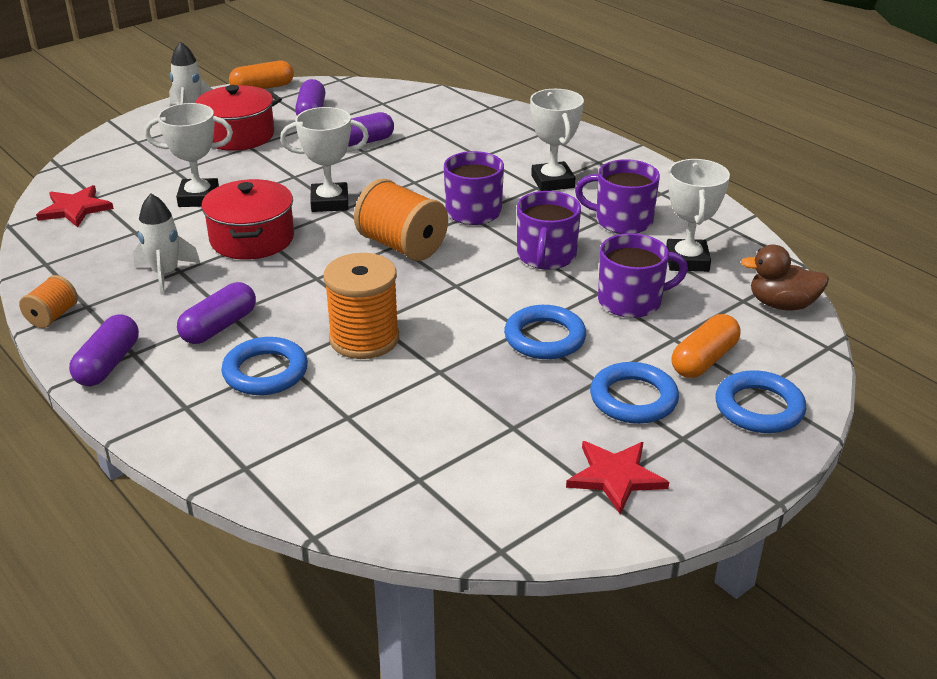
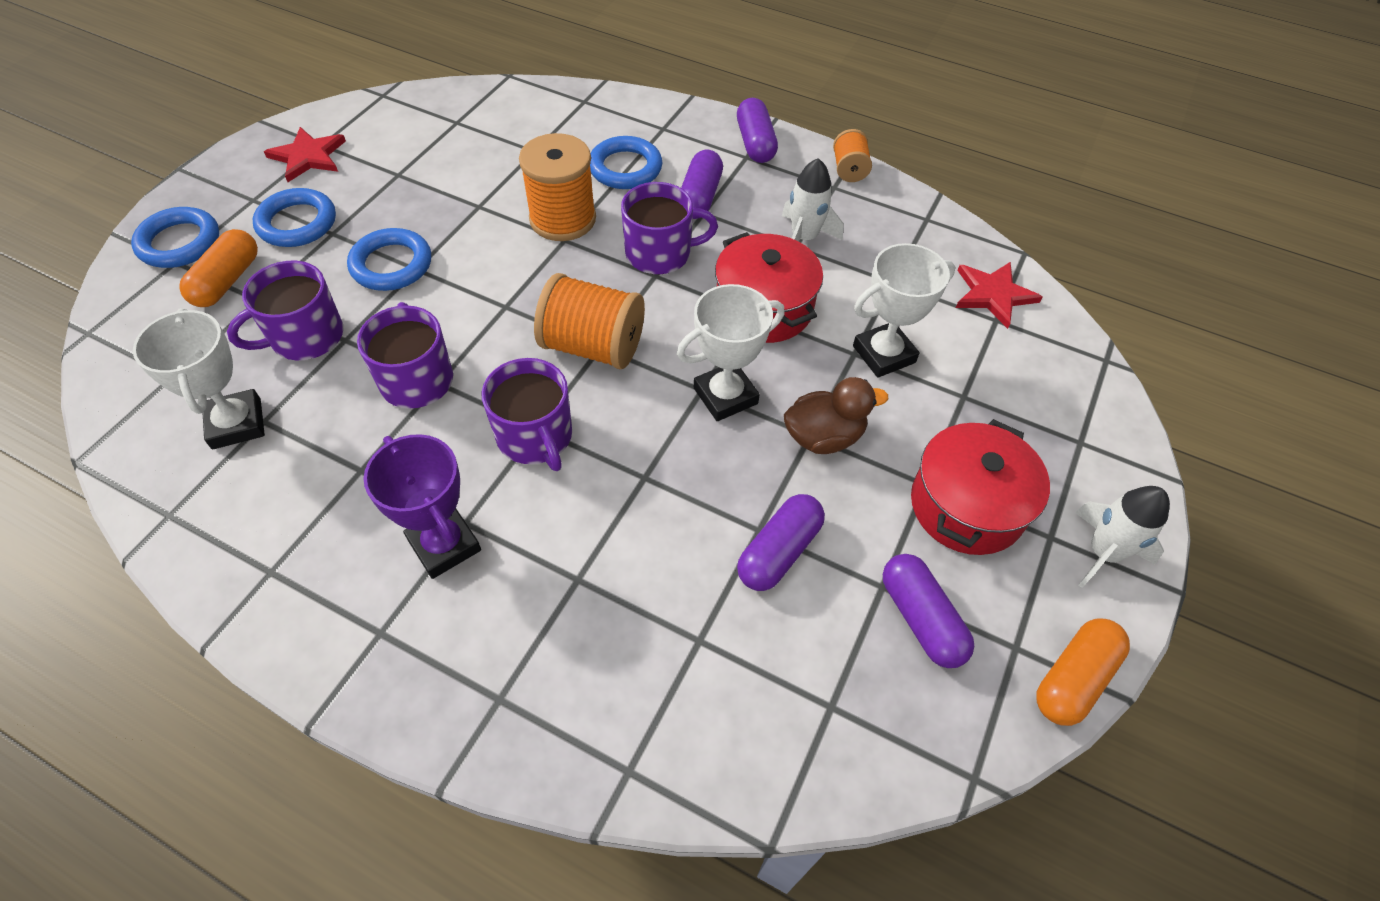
camera: 155 degrees right, 20 degrees up
(552, 181) = (444, 545): white trophy -> purple trophy
(622, 221) = (327, 480): purple mug -> purple mug (660, 253)
(782, 305) = (126, 380): brown duck -> brown duck (824, 437)

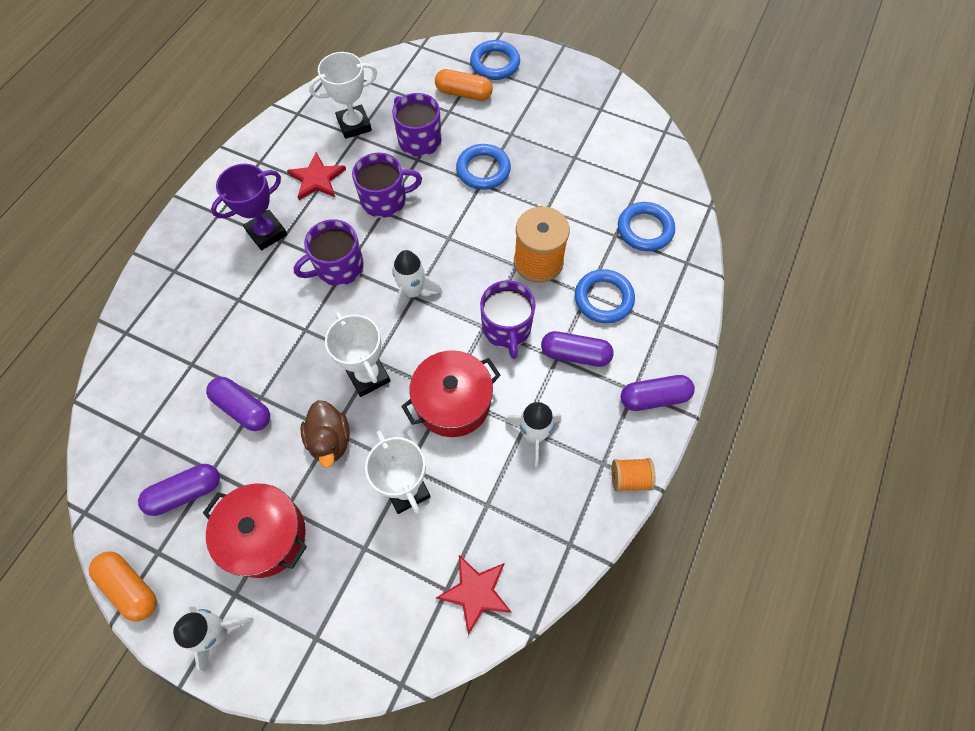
camera: 90 degrees right, 10 degrees up
(297, 223) = (518, 114): blue ring -> blue ring (645, 229)
(308, 157) = (585, 105): red star -> red star (317, 179)
(593, 346) = (413, 292): orange spool -> white rocket

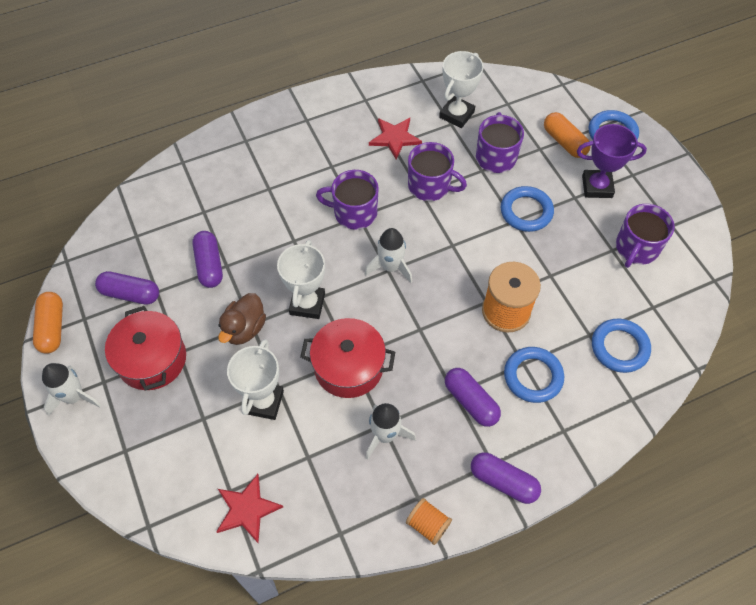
camera: 40 degrees right, 5 degrees down
(266, 233) = (327, 154): purple trophy -> purple trophy (597, 187)
(354, 125) = (456, 115): white trophy -> white trophy turned 75 degrees counterclockwise
(506, 328) = (435, 343): purple mug -> purple mug (636, 248)

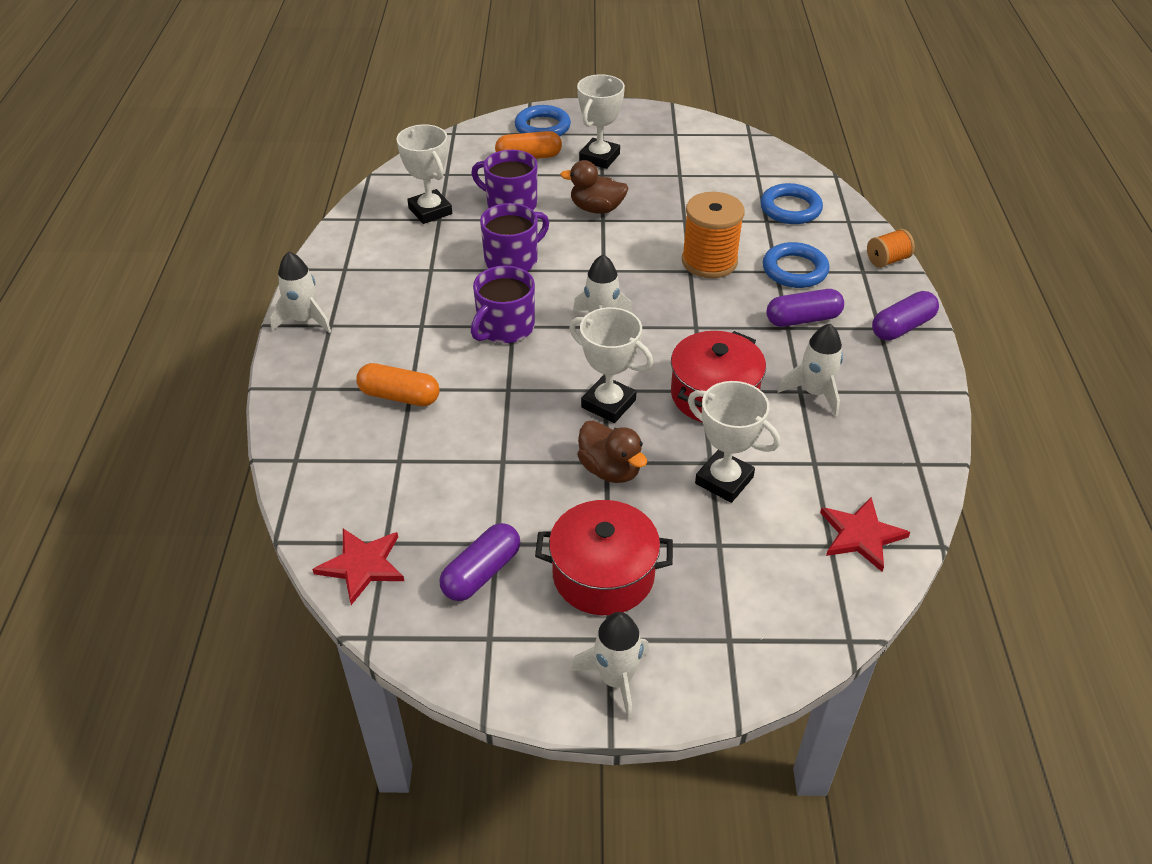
camera: 65 degrees left, 15 degrees down
(52, 328) = (481, 681): orange capsule -> orange capsule (399, 396)
(209, 265) = (490, 477): purple capsule -> none
(304, 105) = (304, 320): none -> white rocket
(394, 138) = (423, 264): red star -> red star (362, 565)
(427, 524) = (930, 394): orange spool -> orange spool (887, 260)
(526, 211) = (596, 209): blue ring -> brown duck
(597, 187) = (599, 158): purple trophy -> white trophy
(636, 248) = (687, 161): purple mug -> none

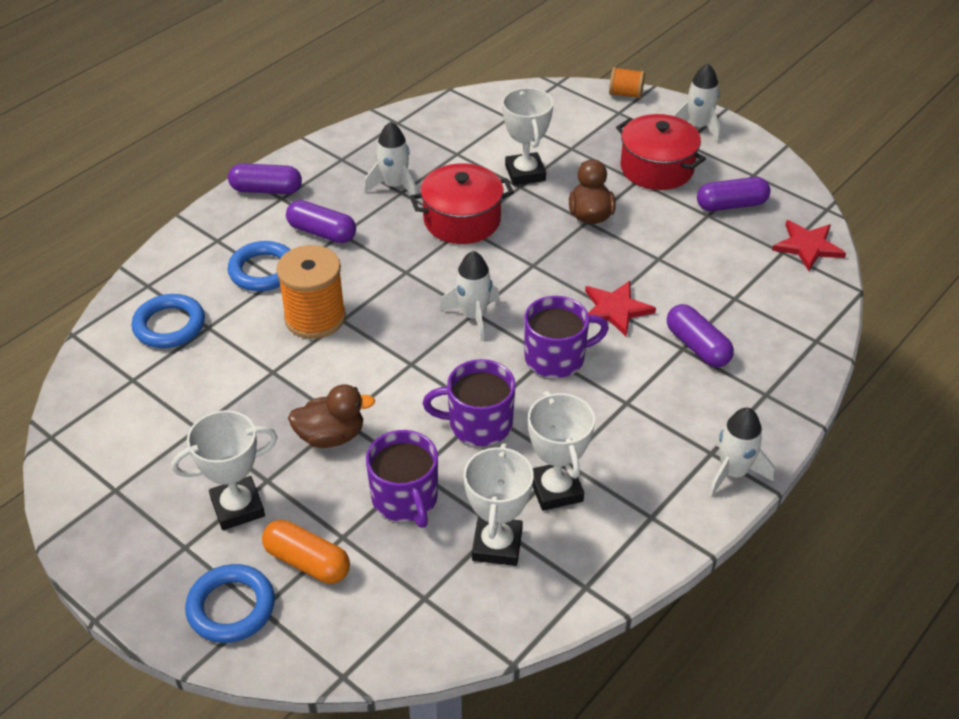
camera: 140 degrees left, 0 degrees up
(399, 396) = (697, 346): orange capsule -> purple capsule
(596, 209) = (331, 436): brown duck -> brown duck turned 60 degrees counterclockwise
(608, 404) = (542, 254): white trophy -> white trophy (556, 490)
(861, 535) = (485, 112): red star -> red star (615, 309)
(887, 260) = (184, 237): orange spool -> orange spool (625, 94)

